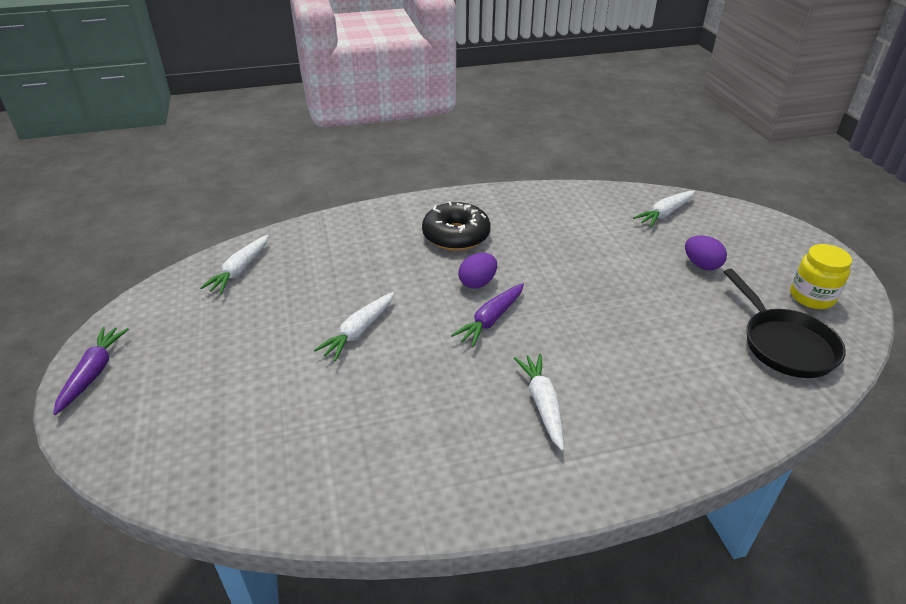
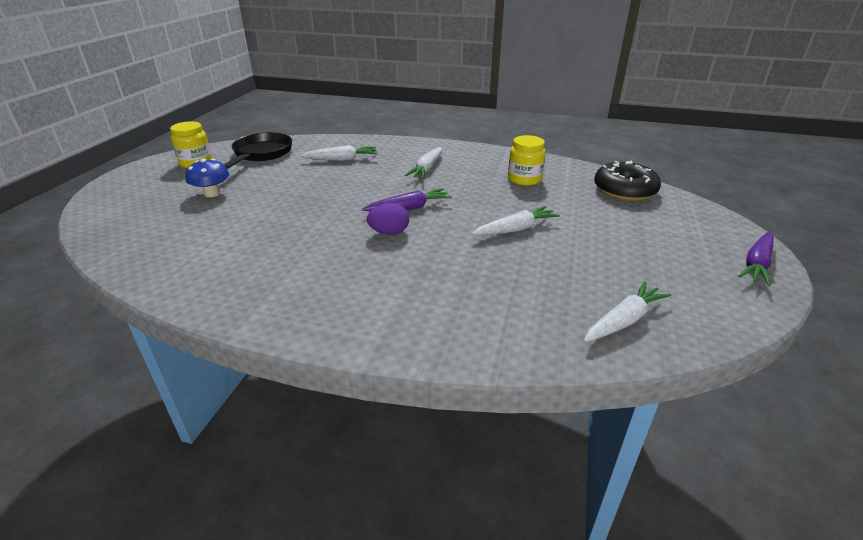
camera: 150 degrees left, 5 degrees down
(390, 436) = (524, 179): none -> yellow jar
(456, 235) = (357, 280): black donut -> black donut (624, 190)
(664, 214) = (145, 233): white carrot -> white carrot (342, 159)
(701, 265) = (212, 193): purple egg -> blue mushroom

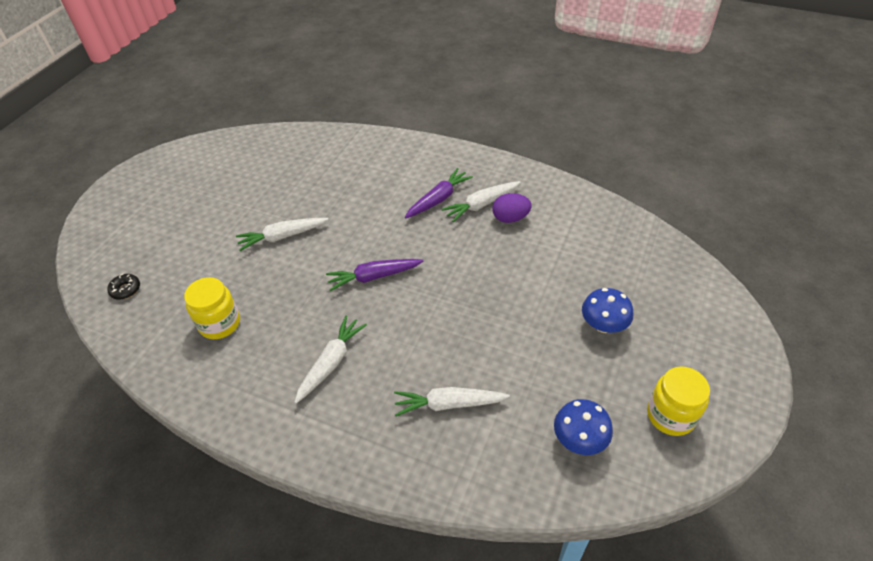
camera: 170 degrees left, 15 degrees up
(261, 154) = (579, 439): black pan -> blue mushroom
(389, 232) = (400, 241): purple egg -> purple egg (510, 218)
(624, 190) = (125, 289): black donut -> black donut, size x0.43
(624, 320) = (264, 150): white carrot -> white carrot (481, 205)
(756, 264) = (125, 185): purple carrot -> purple carrot (438, 199)

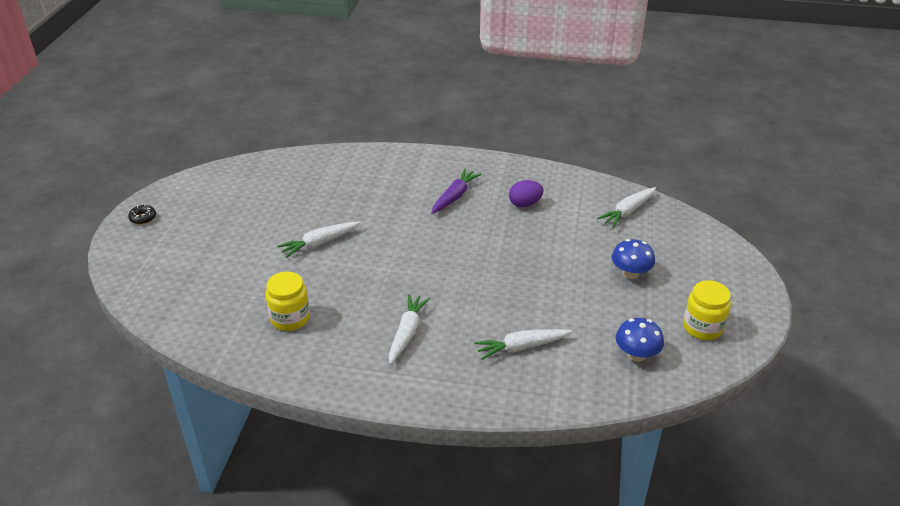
camera: 15 degrees left, 10 degrees down
(125, 289) = (183, 304): black donut -> black donut (143, 218)
(374, 277) = (419, 264): purple carrot -> none
(481, 205) = (495, 197): white carrot -> white carrot (627, 211)

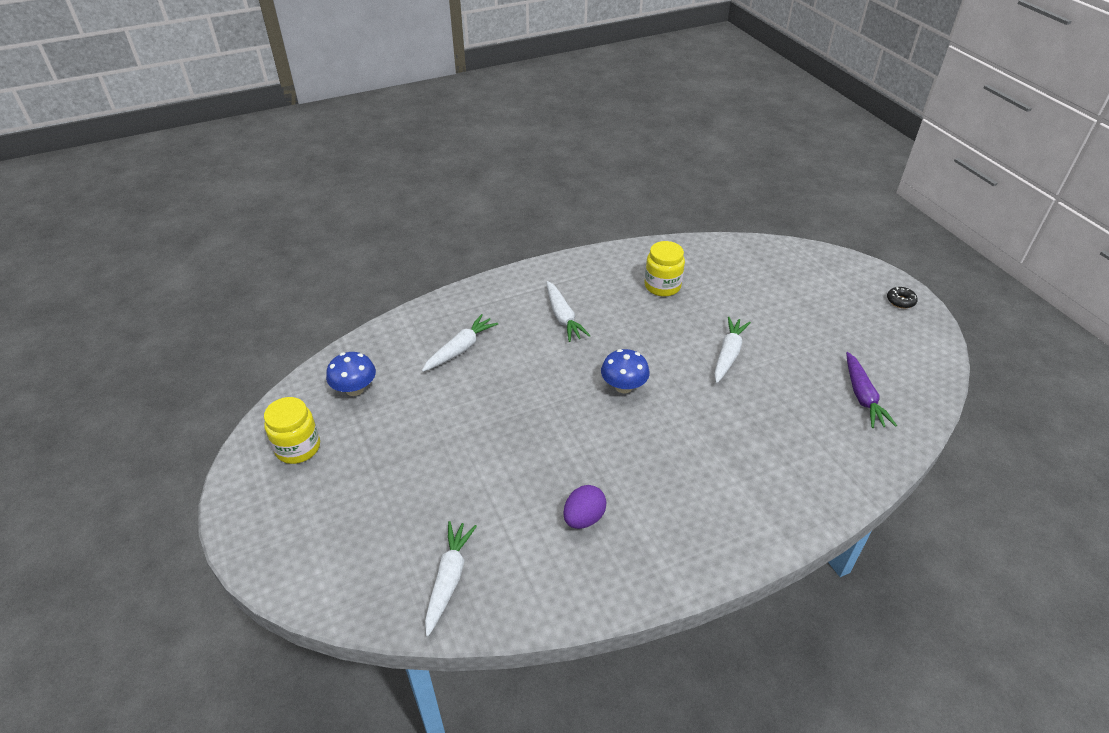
camera: 145 degrees right, 5 degrees up
(454, 196) = (672, 483): purple carrot -> purple carrot (862, 396)
(630, 273) = (400, 478): blue mushroom -> blue mushroom (623, 386)

